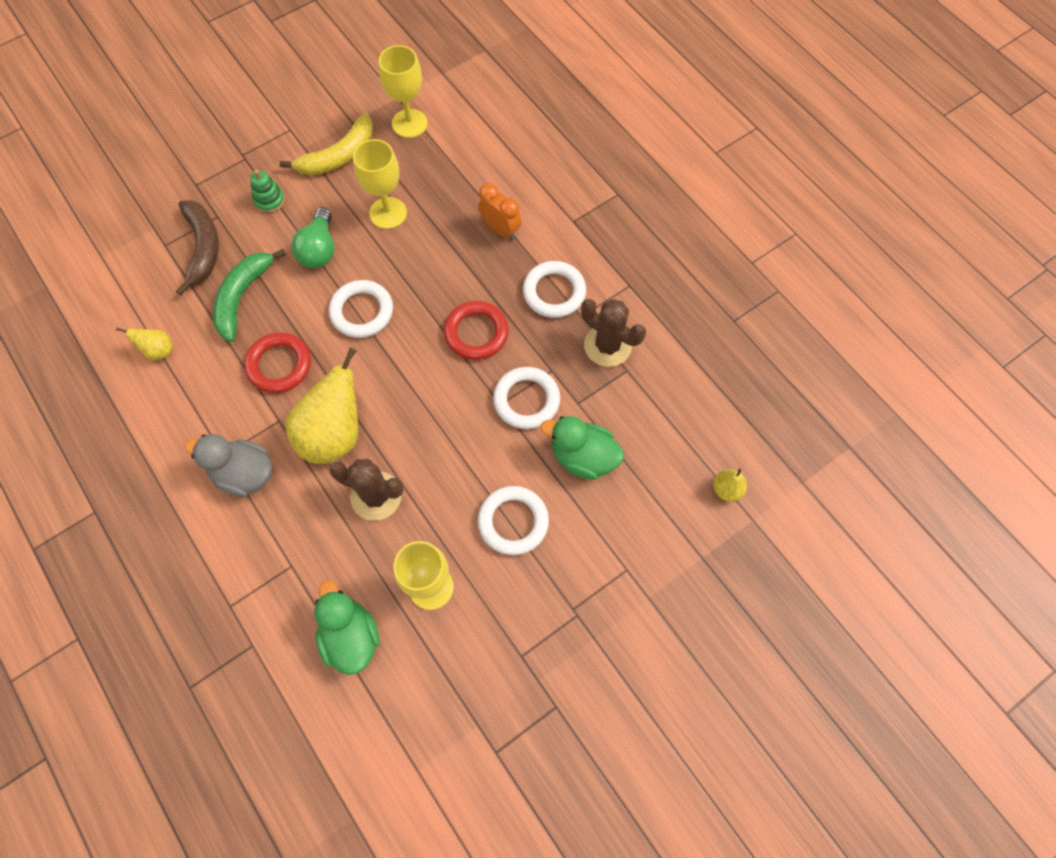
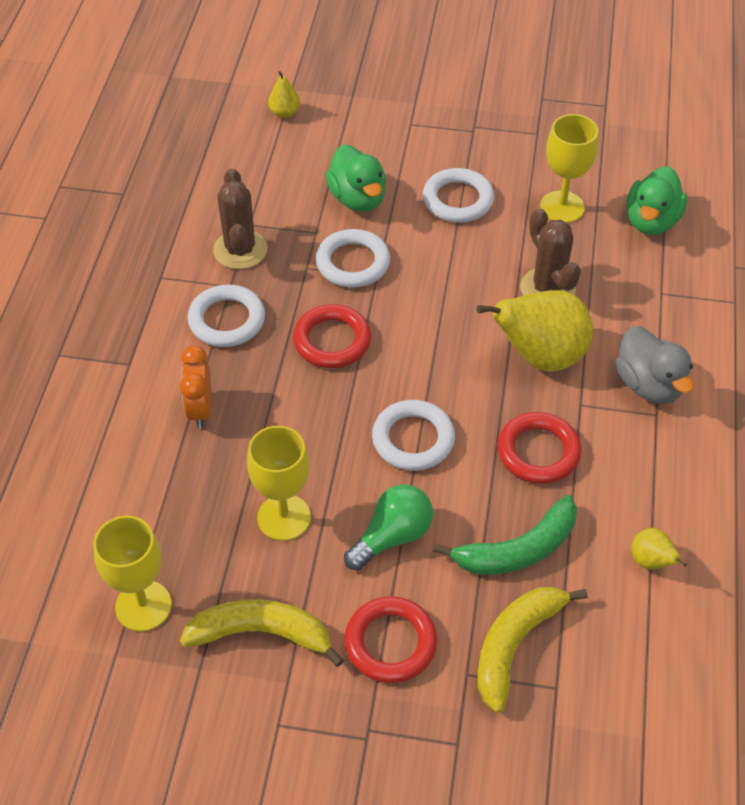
camera: 135 degrees left, 15 degrees down
(203, 248) = (515, 645): brown banana -> yellow banana
(269, 200) = (390, 643): green stacking toy -> red ring

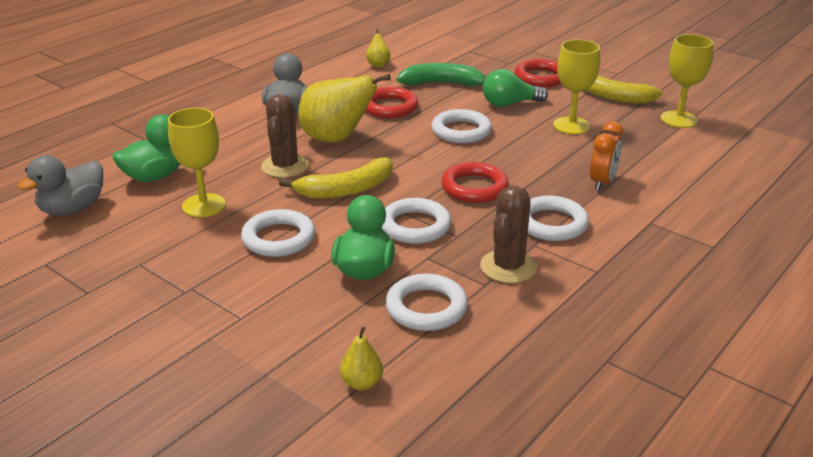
camera: 150 degrees left, 20 degrees down
(282, 184) = (426, 308): none -> white ring
(515, 645) = (476, 63): yellow banana -> yellow banana (346, 190)
(664, 157) = (72, 209): none -> grey duck

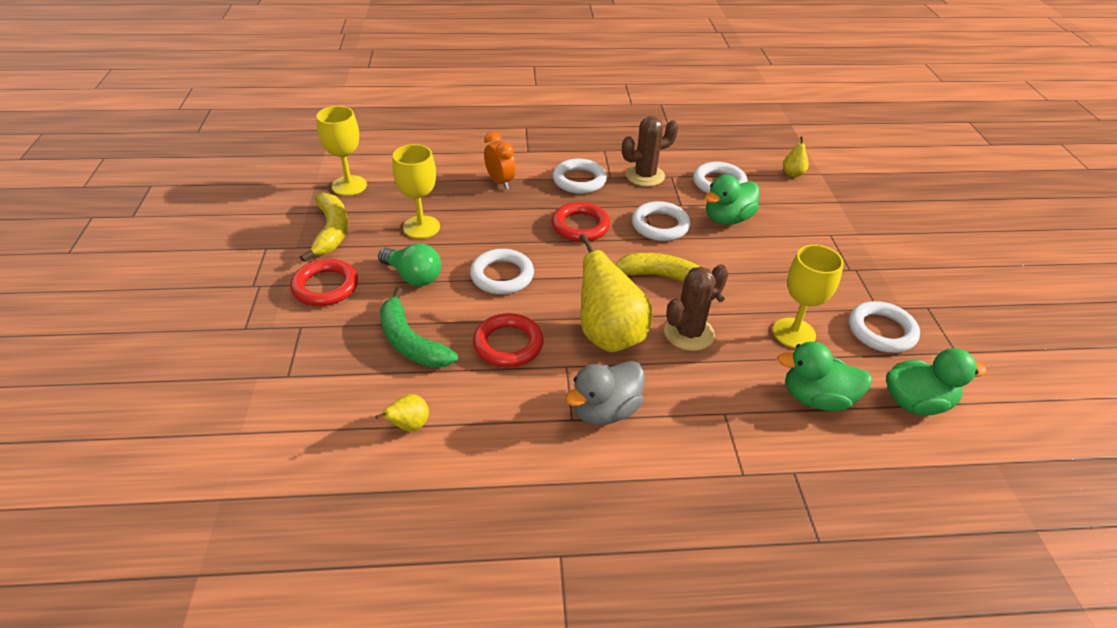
camera: 135 degrees left, 10 degrees up
(72, 209) = (916, 403): grey duck -> green duck
(278, 238) = (760, 270): white ring -> white ring (881, 331)
(602, 182) = (500, 182): orange clock -> orange clock turned 75 degrees clockwise

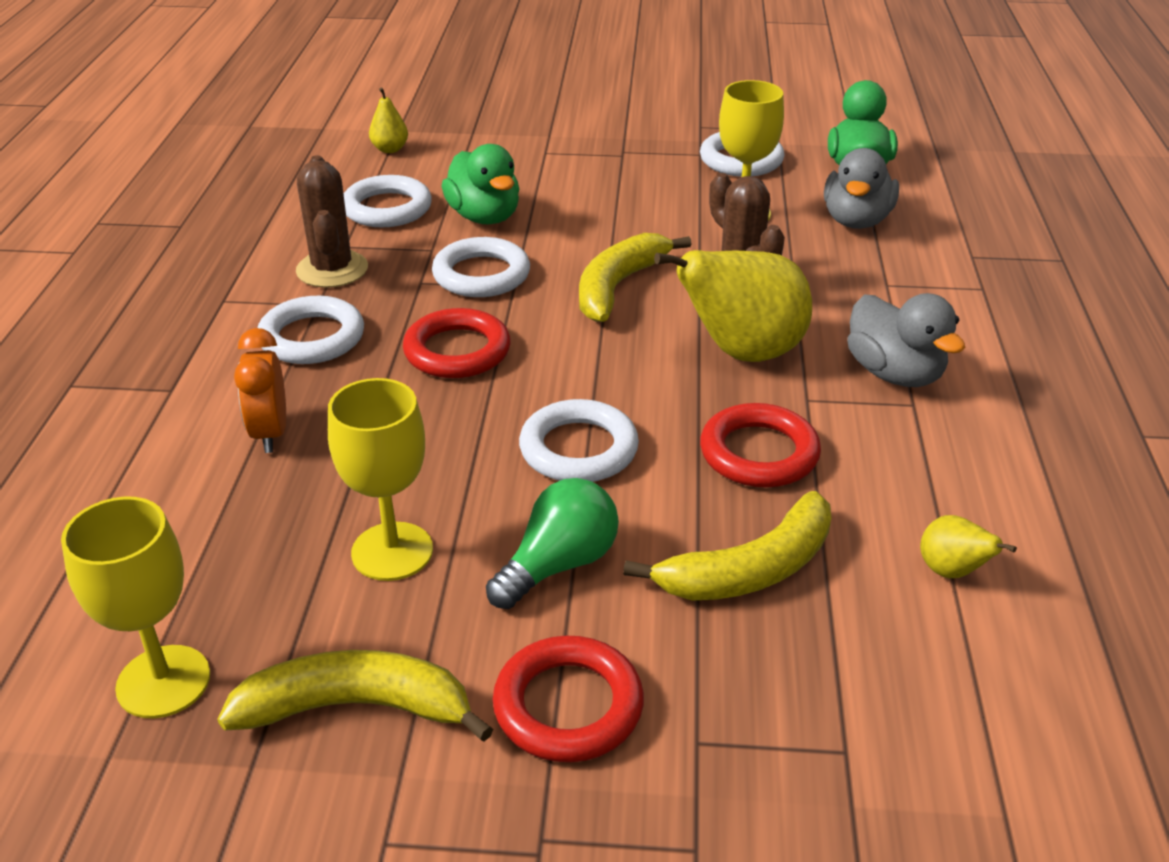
camera: 80 degrees left, 5 degrees down
(410, 342) = (750, 570): green banana -> yellow banana
(500, 182) = (270, 433): orange clock -> orange clock turned 75 degrees counterclockwise
(816, 398) = (856, 221): green duck -> grey duck

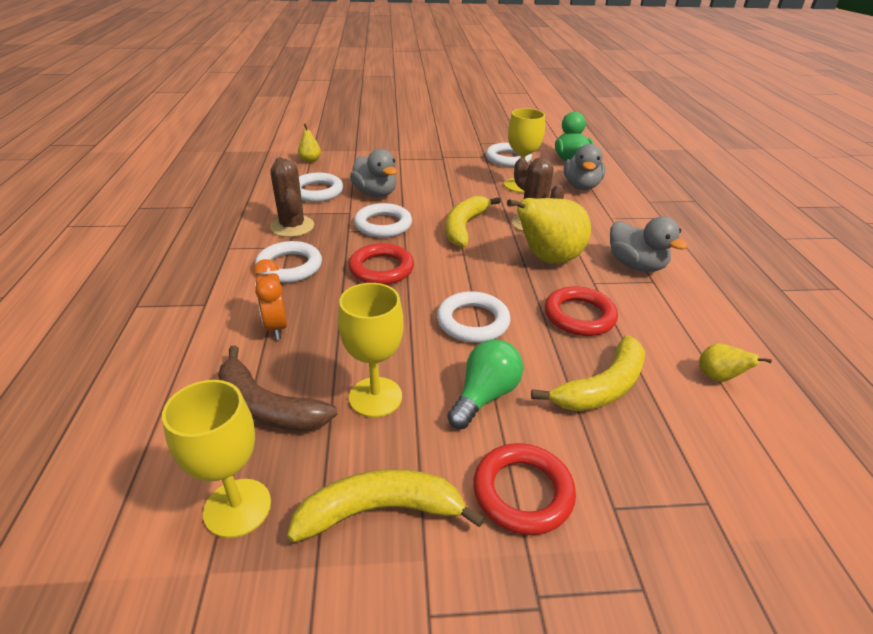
camera: 10 degrees left, 0 degrees up
(231, 550) = (267, 406): none -> brown banana
(484, 217) = (375, 193): green duck -> grey duck

